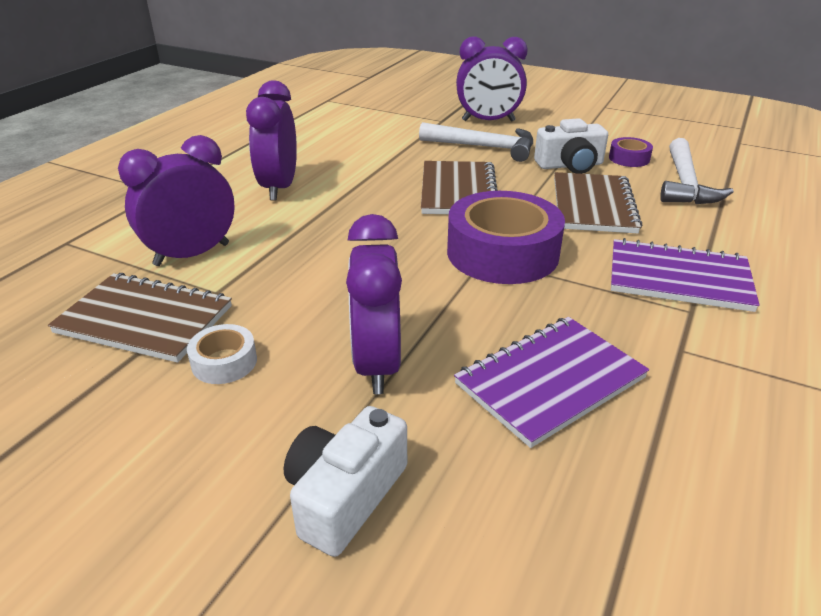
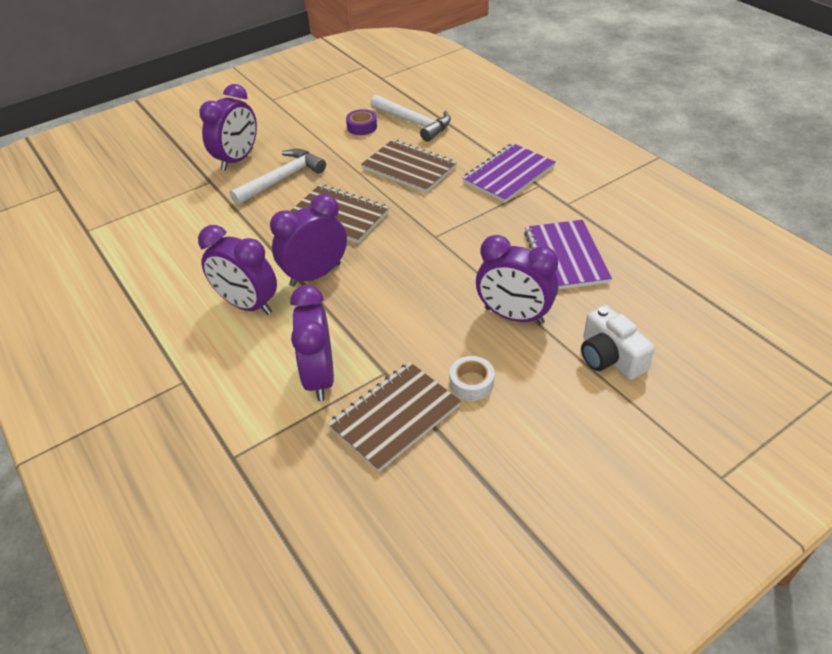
camera: 60 degrees left, 10 degrees up
(350, 206) = (315, 275): none -> purple clock
(502, 253) = (435, 226): purple tape -> none
(570, 165) = (348, 154): white camera -> none

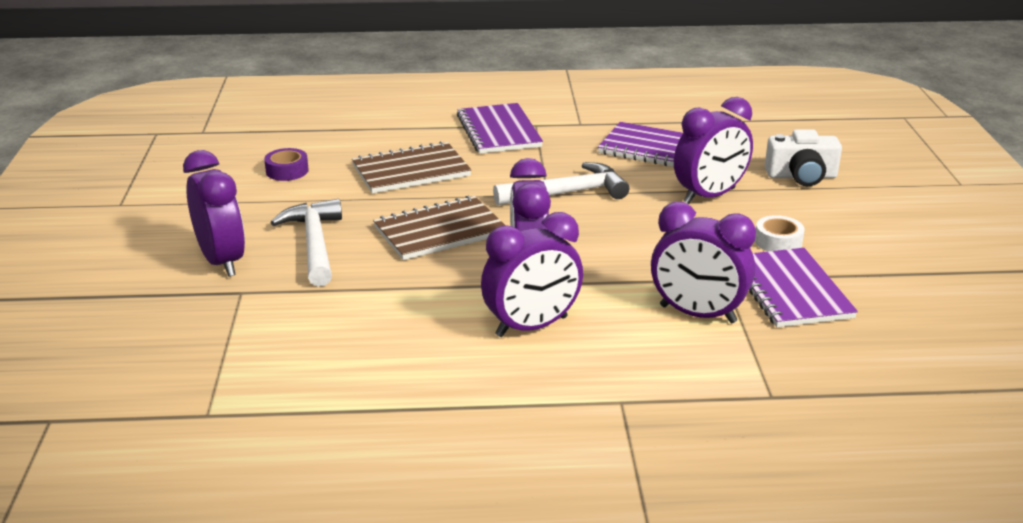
camera: 60 degrees left, 15 degrees down
(395, 417) = (790, 290): brown notebook -> purple notebook
(414, 123) = (330, 143): white hammer -> white hammer (567, 193)

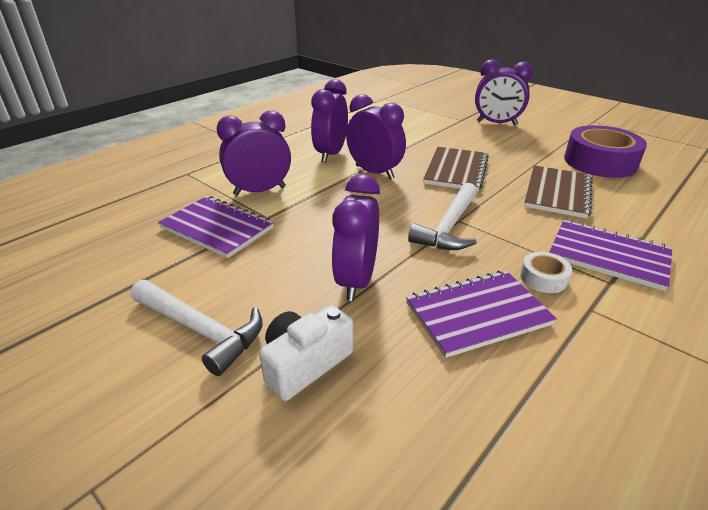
camera: 135 degrees right, 5 degrees up
(287, 171) = (600, 162): purple tape -> purple tape, size x2.19
(314, 244) = (487, 142): white hammer -> white hammer (201, 330)
(778, 242) = (257, 263): white tape -> white tape (543, 278)

